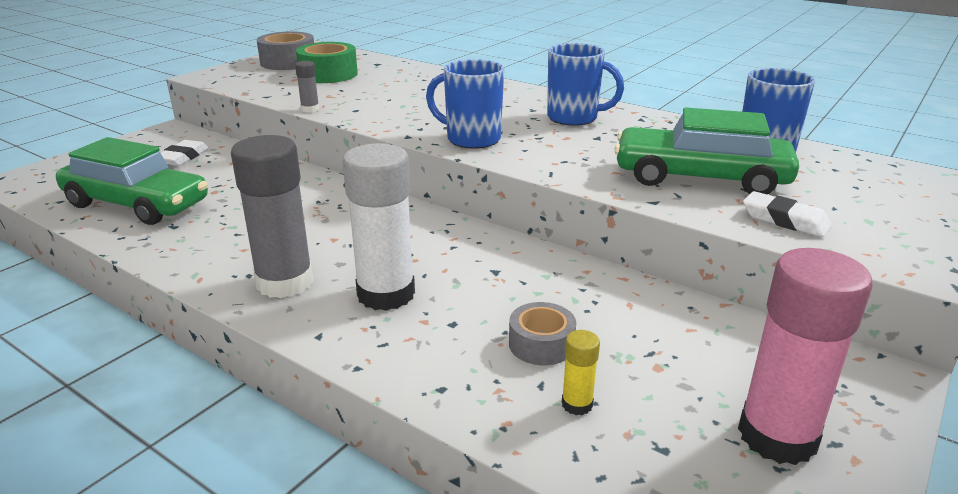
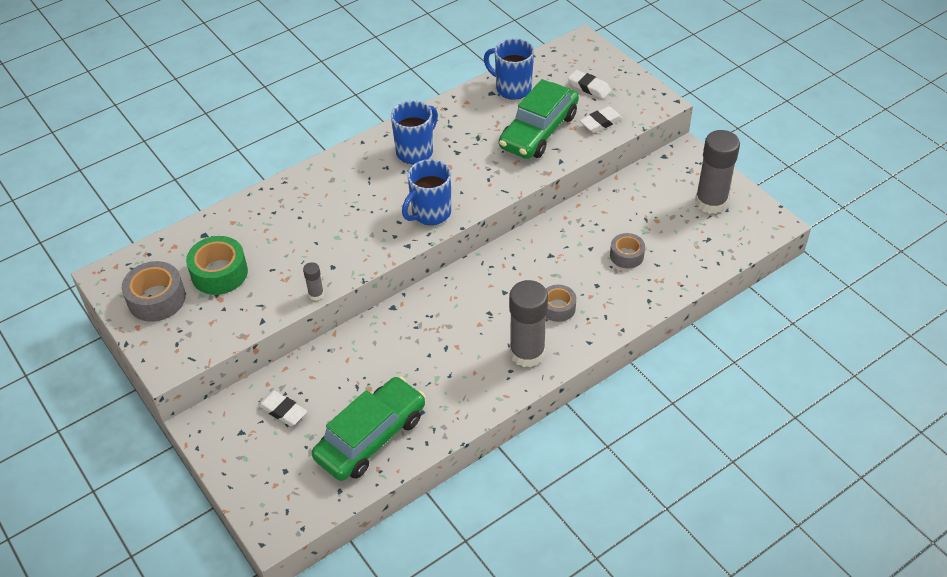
camera: 70 degrees left, 20 degrees up
(386, 294) = (558, 308): white glue stick -> grey tape
(577, 404) = (674, 256): yellow glue stick -> none
(777, 436) = (711, 202): pink glue stick -> grey glue stick
(854, 200) = (589, 87): none -> white eraser

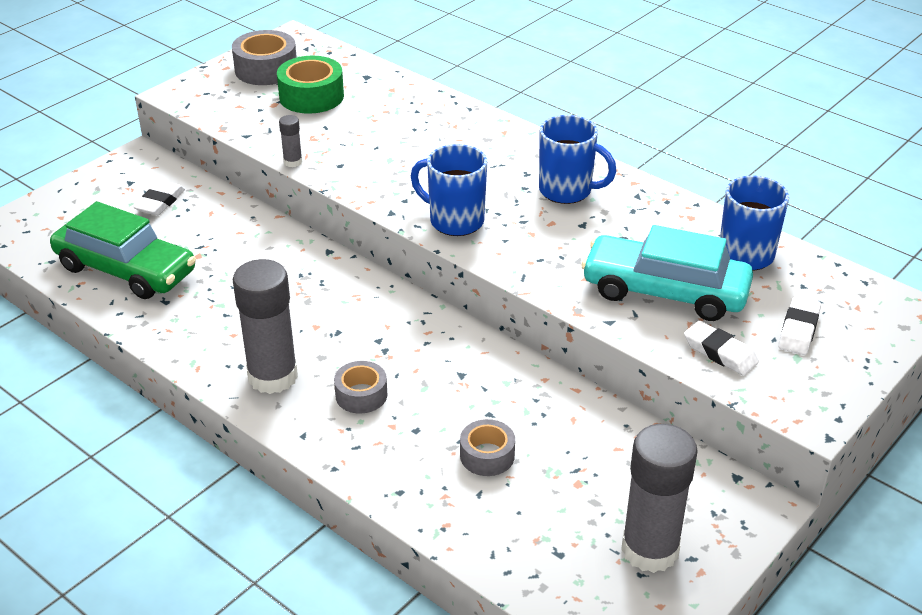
camera: 75 degrees right, 10 degrees down
(538, 131) = (665, 291): green car -> turquoise car

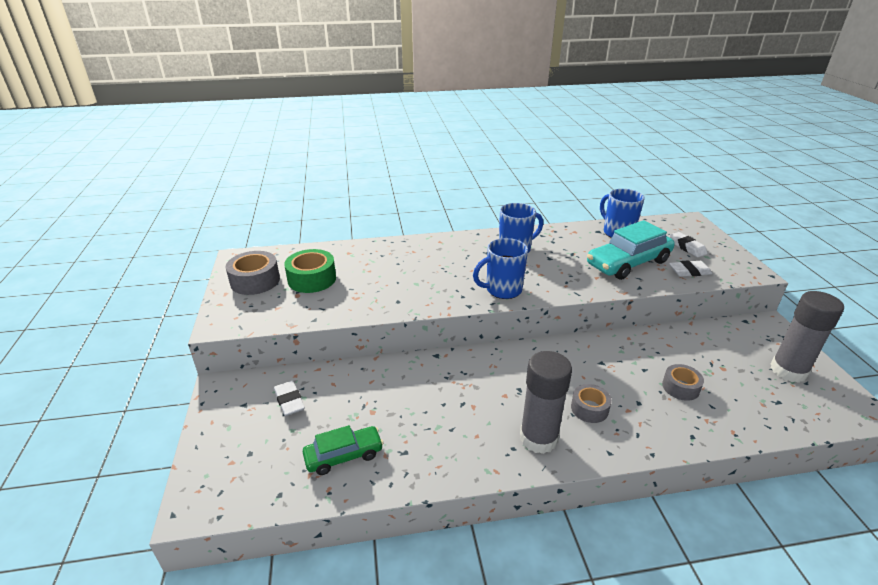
camera: 50 degrees left, 5 degrees down
(126, 269) = (344, 455): green car -> green car, size x0.59
(293, 162) = (370, 315): grey glue stick -> none

